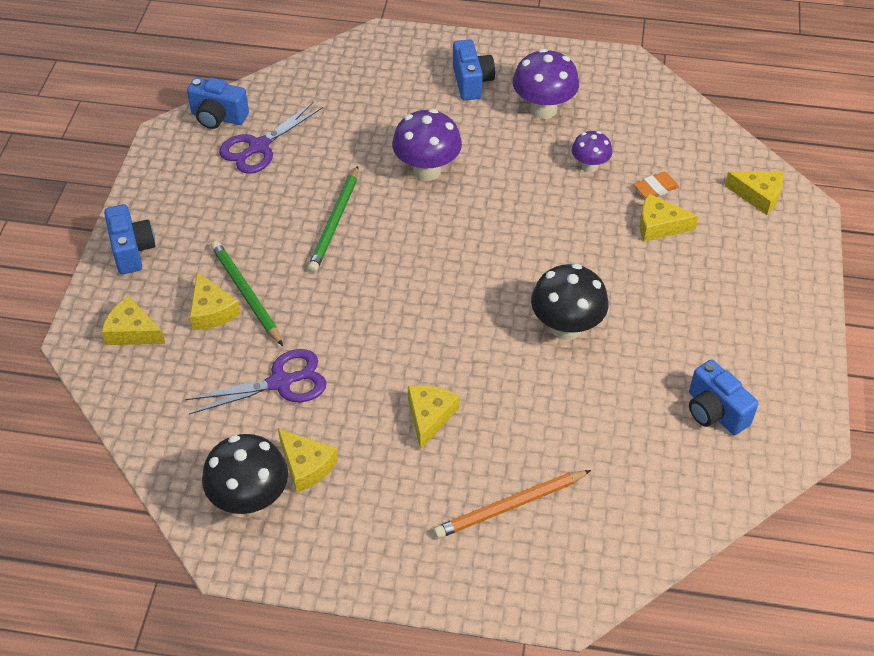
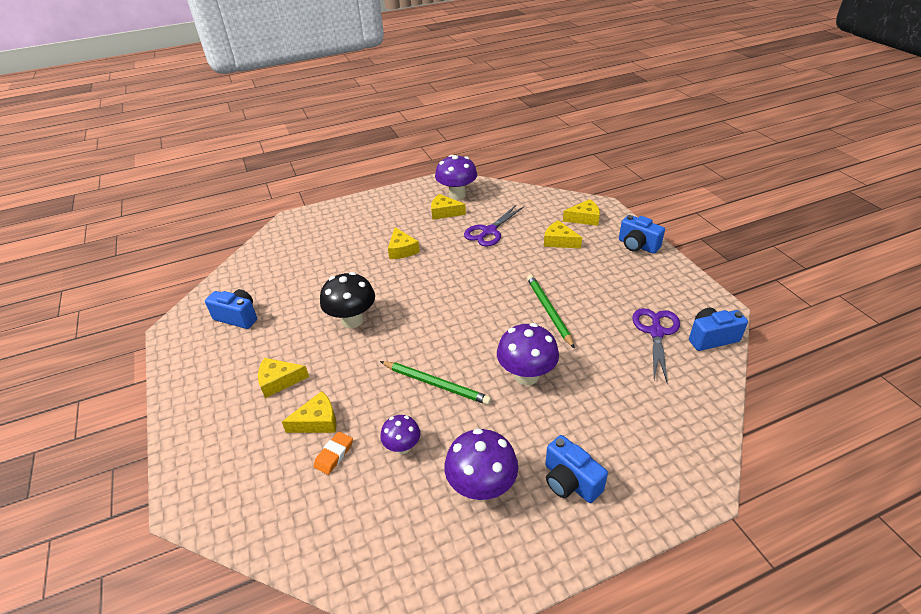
camera: 150 degrees right, 10 degrees down
(246, 294) = (552, 255): green pencil -> green pencil (436, 384)
(250, 499) = (457, 195): black mushroom -> purple mushroom
(510, 506) = (336, 237): orange pencil -> none
(758, 195) = (235, 497): yellow cheese -> yellow cheese (279, 381)

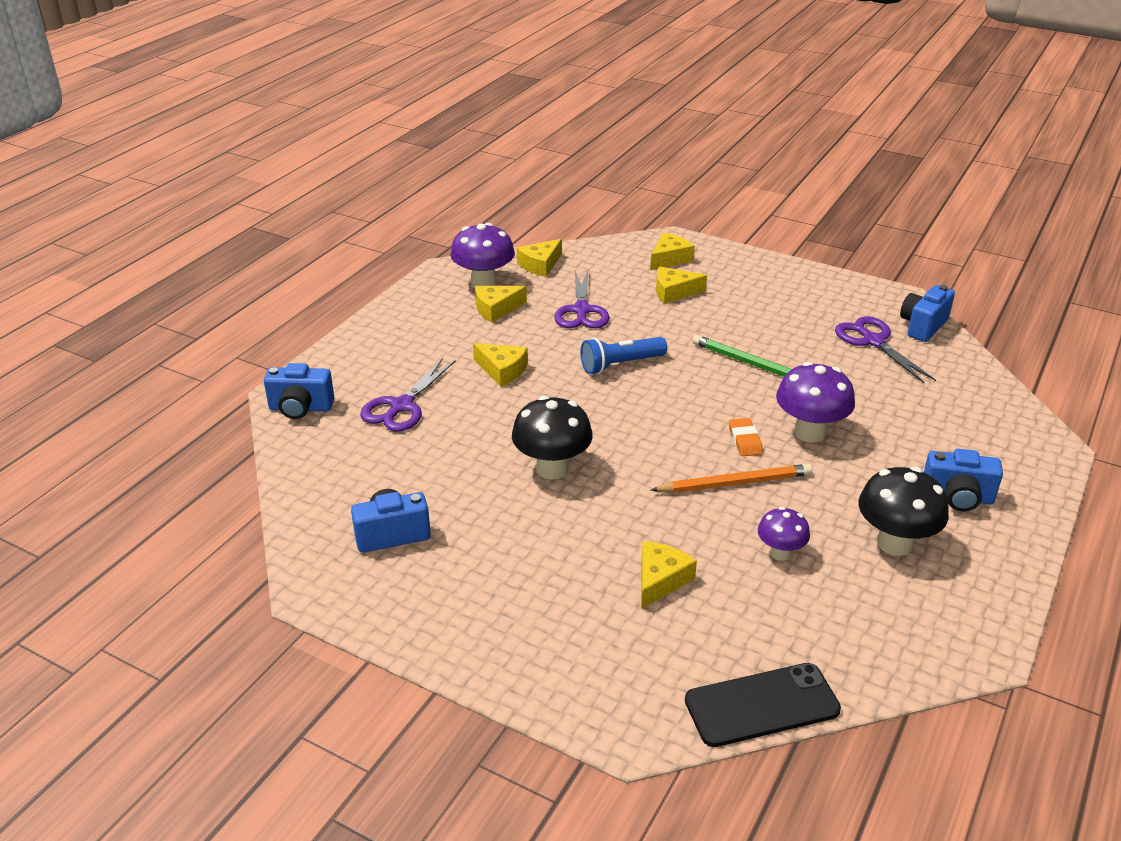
camera: 40 degrees left, 5 degrees down
(263, 540) = (762, 705): none -> black phone
(279, 381) = (556, 569): yellow cheese -> yellow cheese (540, 265)
(330, 249) = (402, 406): none -> purple scissors
(334, 455) = (723, 597): orange eraser -> orange eraser (745, 440)
(436, 384) = (734, 483): green pencil -> orange pencil
(468, 274) = (620, 364): none -> blue flashlight
(481, 487) = (894, 543): purple mushroom -> black mushroom
(637, 245) = (758, 267): blue camera -> blue camera (300, 408)

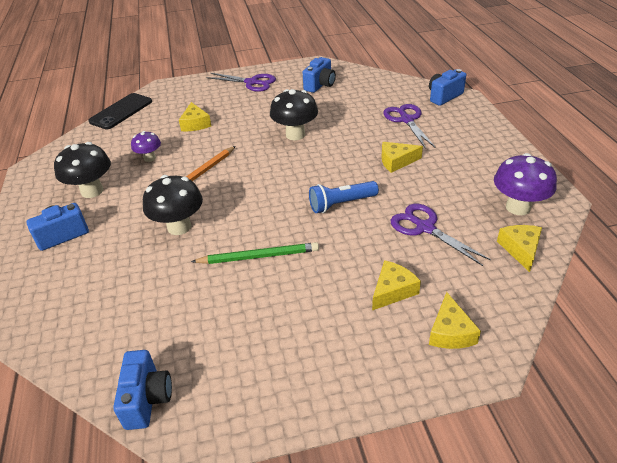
camera: 140 degrees right, 5 degrees up
(496, 309) = (473, 194): yellow cheese -> none
(620, 364) = (341, 204): blue flashlight -> blue flashlight turned 135 degrees counterclockwise
(745, 440) = (214, 200): orange eraser -> none
(809, 432) = (179, 227): purple mushroom -> black mushroom
(873, 341) = (184, 343): purple scissors -> purple scissors (252, 82)

